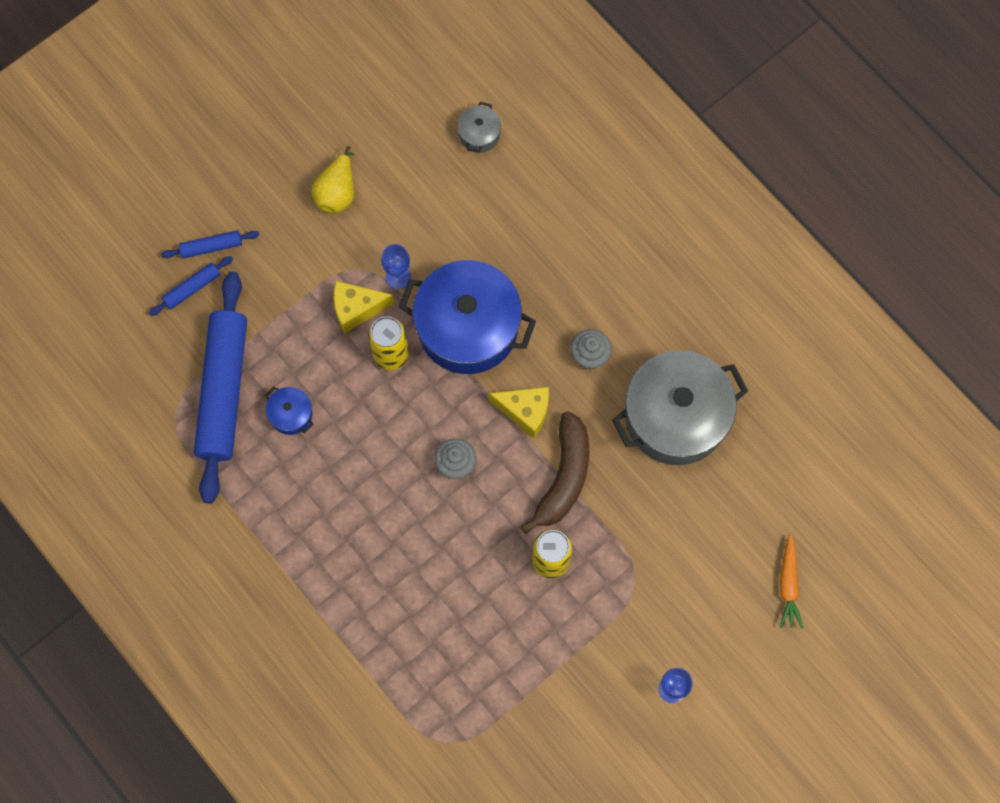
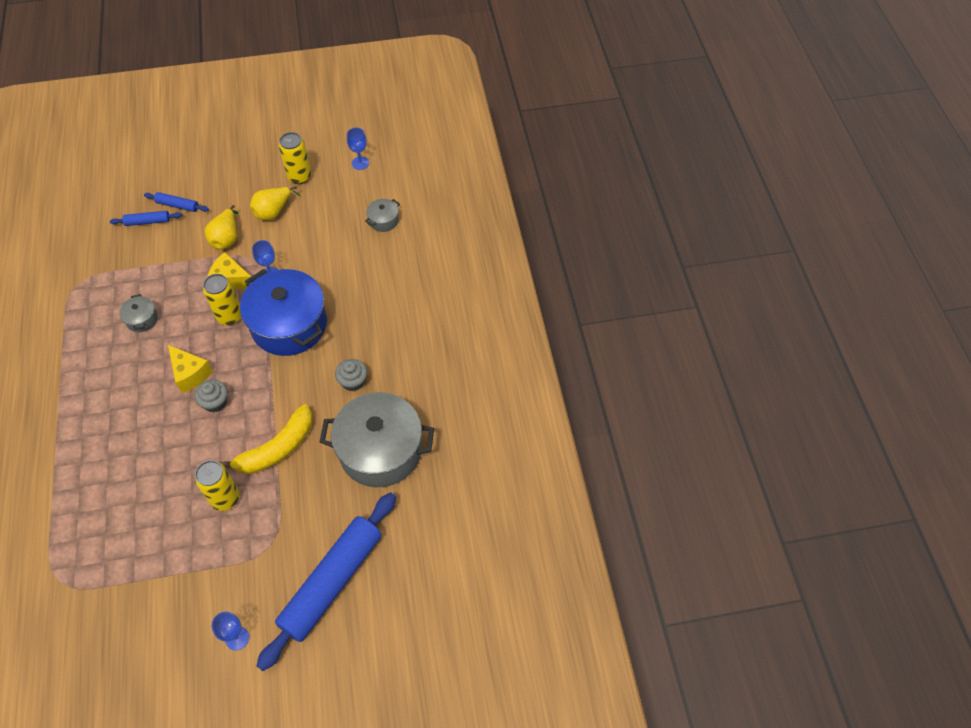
camera: 30 degrees right, 15 degrees down
(223, 390) = (115, 285): blue rolling pin -> blue rolling pin (332, 582)
(291, 414) = (142, 319): blue pot -> grey pot
(307, 258) = (226, 238): none -> yellow pear
(332, 127) = (299, 177): none -> yellow can
(393, 69) = (360, 163): none -> blue goblet
(525, 411) = (284, 394): yellow cheese -> yellow cheese (190, 374)
(564, 477) = (277, 448): brown banana -> yellow banana
(788, 585) = (375, 612): orange carrot -> none

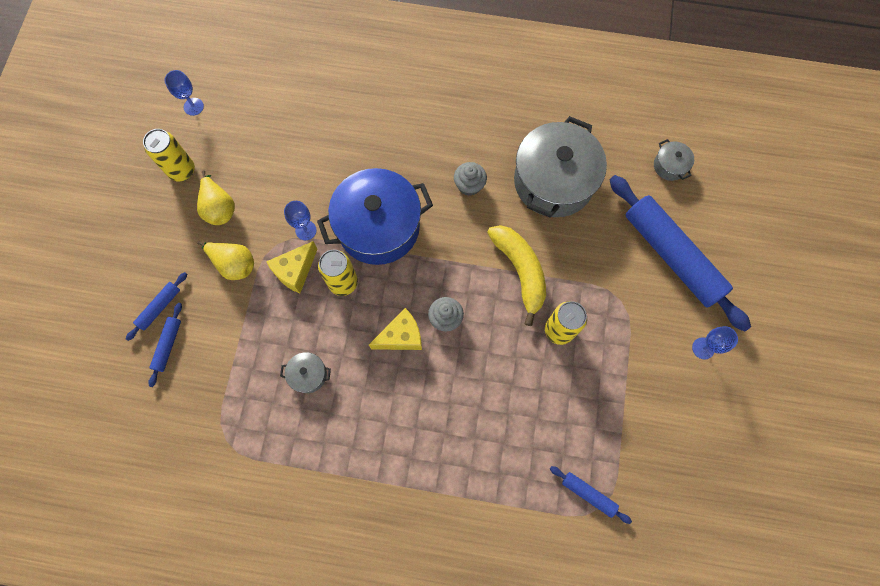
camera: 70 degrees left, 15 degrees up
(70, 567) = (588, 494): none -> blue rolling pin
(383, 220) = (284, 106): grey pot -> grey pot (669, 166)

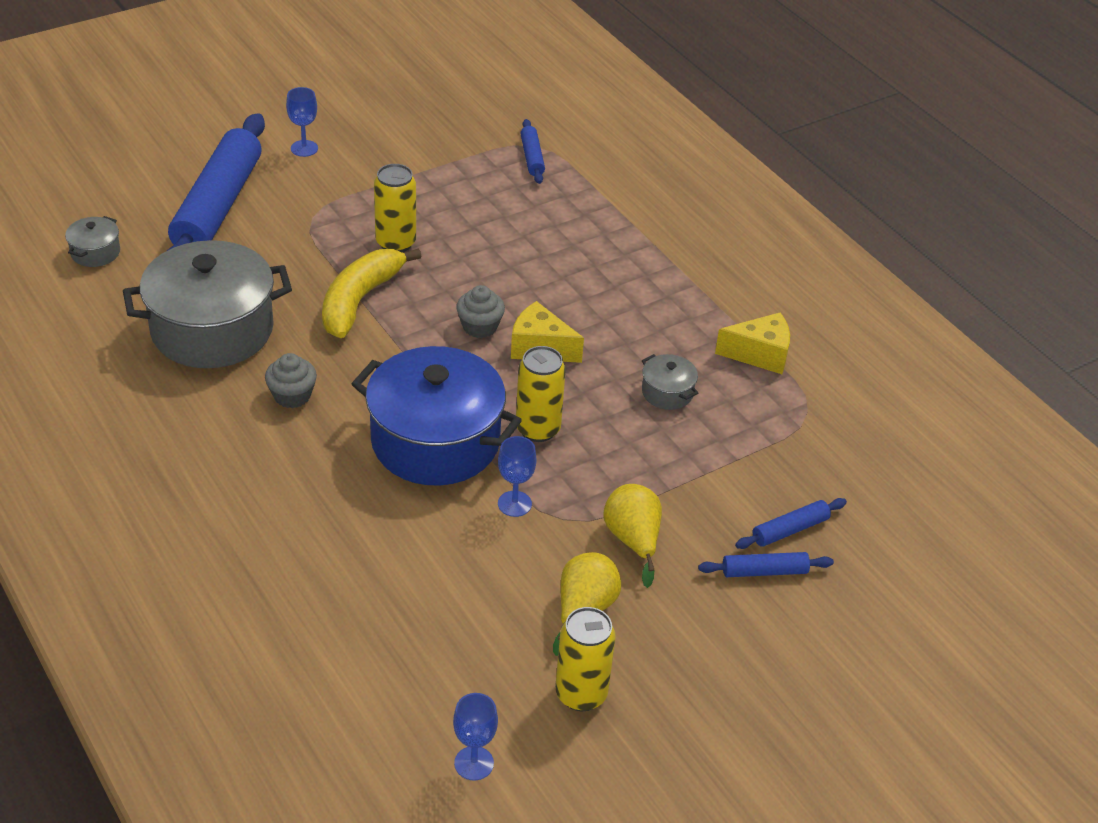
camera: 135 degrees left, 30 degrees down
(295, 271) = (574, 479): yellow cheese -> yellow cheese (759, 354)

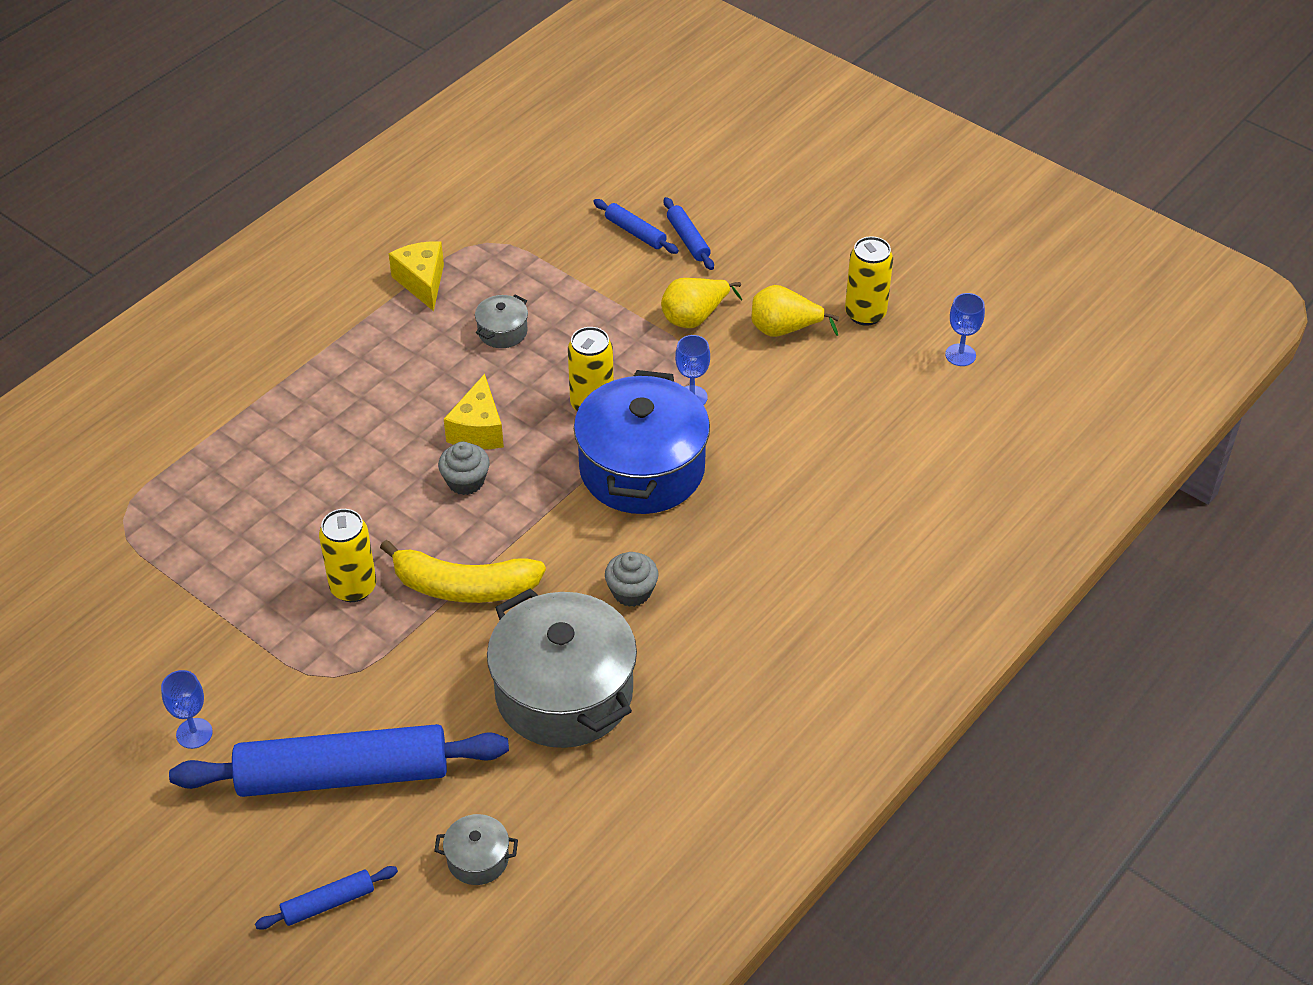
camera: 105 degrees left, 5 degrees up
(532, 157) = (147, 515): blue rolling pin -> blue rolling pin (328, 903)

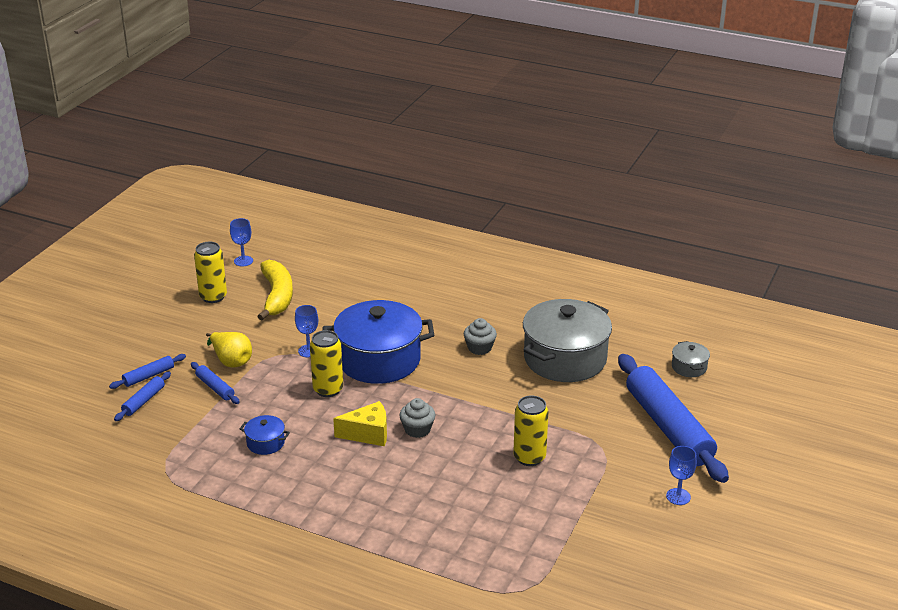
camera: 105 degrees left, 15 degrees down
(328, 903) = (751, 412): blue rolling pin -> blue rolling pin (215, 387)
(422, 282) = (219, 495): yellow cheese -> none
(464, 587) = (506, 411): yellow banana -> yellow banana (277, 296)
(502, 331) = (265, 443): grey pot -> blue pot
(784, 330) = (235, 324): yellow pear -> none

